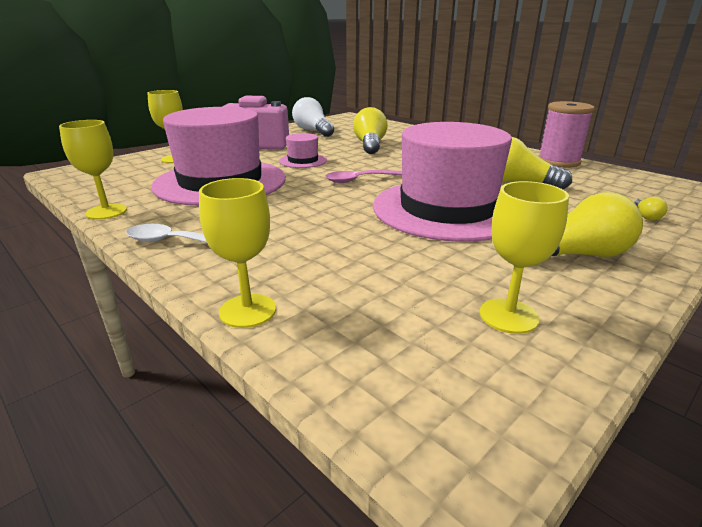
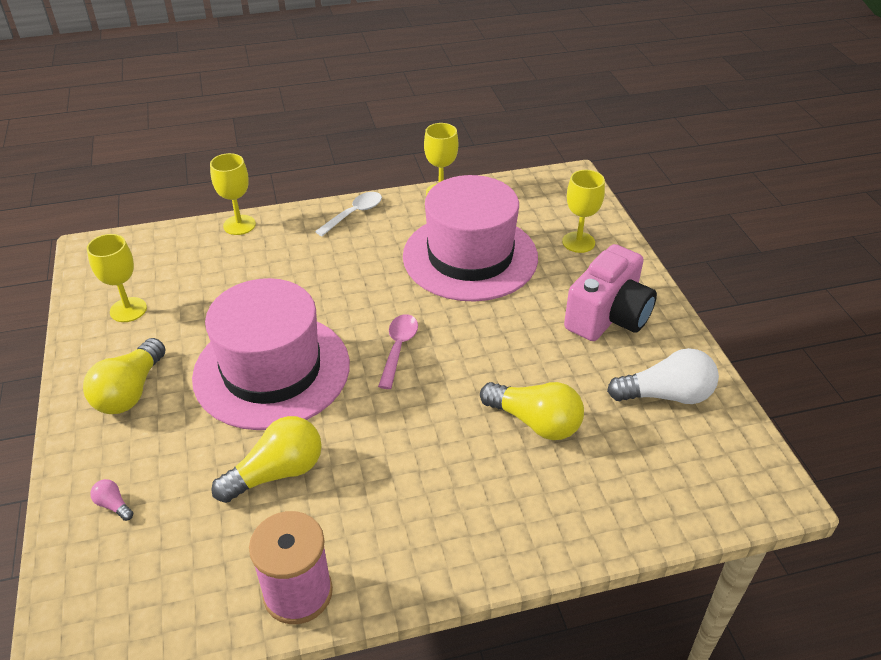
camera: 120 degrees right, 15 degrees up
(303, 161) = (503, 331): pink hat -> none
(646, 216) = (113, 505): yellow light bulb -> pink light bulb

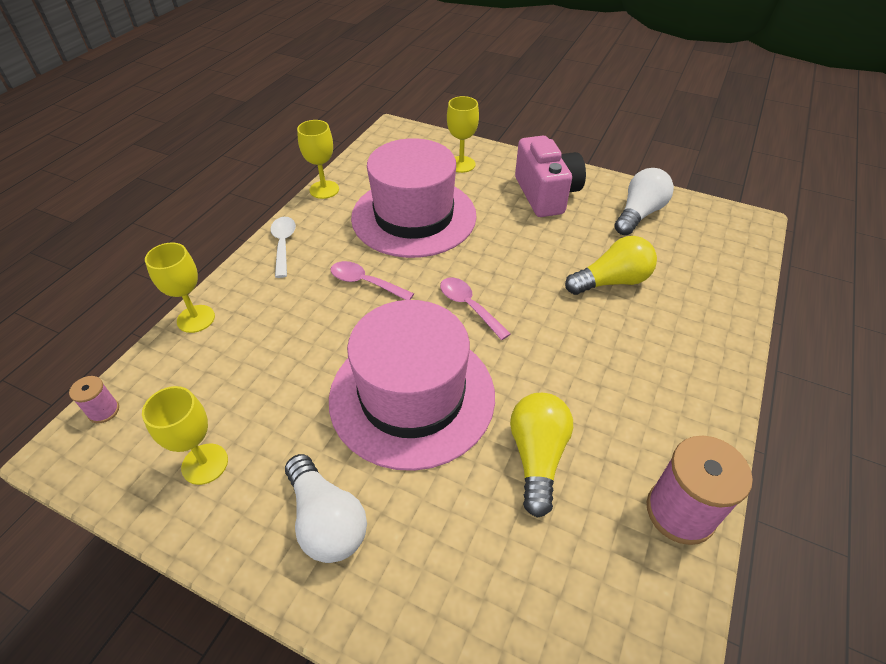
camera: 50 degrees left, 5 degrees up
(113, 505) = (471, 613): pink light bulb -> none
(130, 391) = (326, 520): yellow light bulb -> white light bulb
(131, 242) = (104, 411): none -> pink spool
(361, 278) = (365, 283): none -> pink spoon

